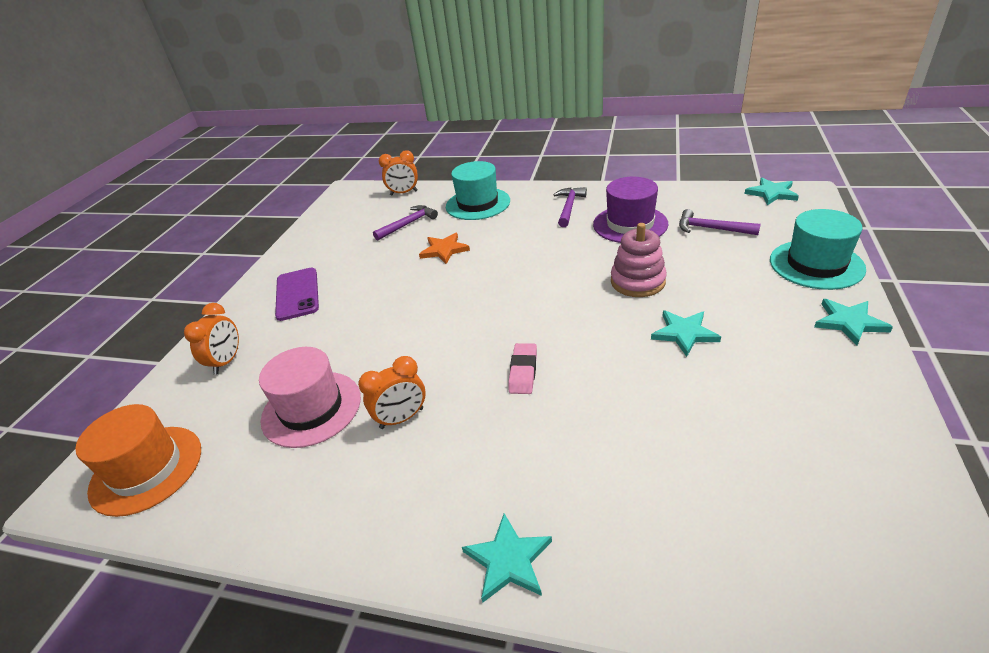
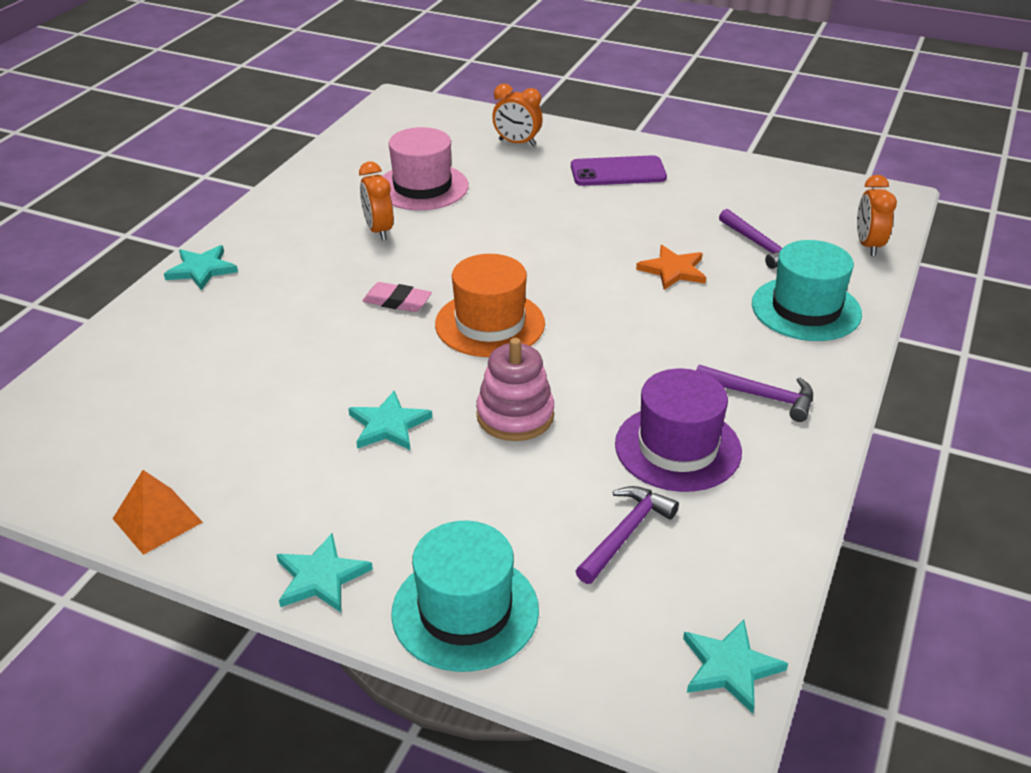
camera: 95 degrees right, 0 degrees up
(146, 469) = (400, 124): orange hat -> orange hat (490, 324)
(888, 427) = (157, 520): none -> orange pyramid

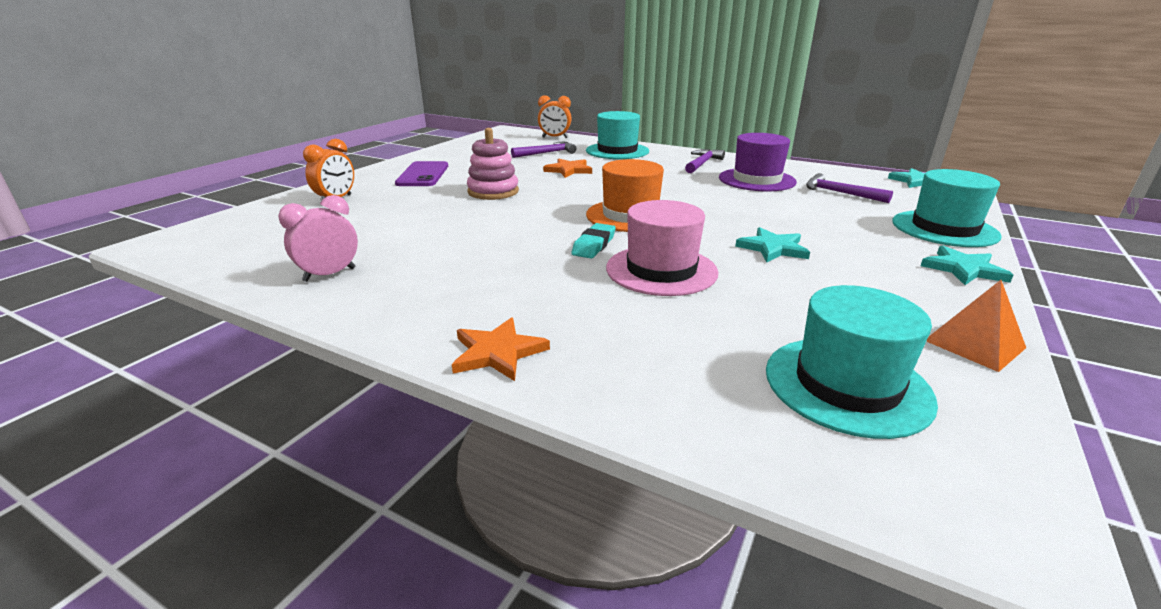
camera: 85 degrees left, 10 degrees down
(119, 425) = (847, 385): none -> turquoise hat
(201, 269) = (497, 352): turquoise star -> orange star
(335, 181) = (329, 274): none -> pink clock
(378, 230) = (460, 252): orange clock -> none
(397, 301) = (594, 245): pink eraser -> turquoise eraser
(422, 187) = (386, 234): pink hat -> pink hat (661, 270)
(515, 416) = (743, 212): pink stacking toy -> pink stacking toy (493, 192)

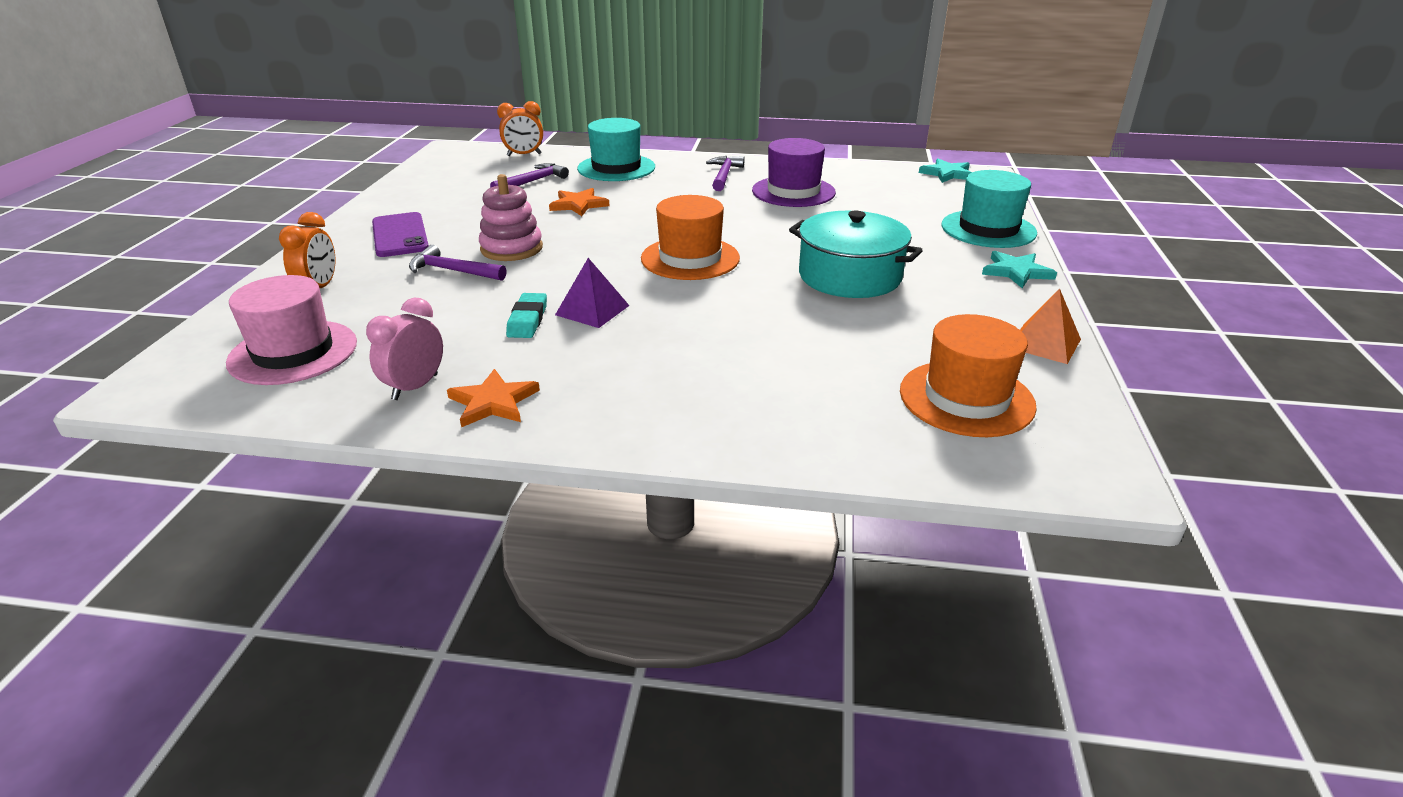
camera: 20 degrees left, 5 degrees up
(497, 352) = (666, 432): orange star -> orange star (493, 402)
(517, 241) = (592, 310): none -> purple pyramid
(594, 245) = (676, 301): turquoise eraser -> turquoise eraser (527, 320)
(661, 270) = (761, 319): pink hat -> pink hat (293, 352)
(773, 248) = (850, 276): turquoise star -> turquoise pot
(840, 193) = (882, 198): purple hammer -> purple hammer (453, 271)
(847, 385) = (966, 398): turquoise hat -> orange hat

